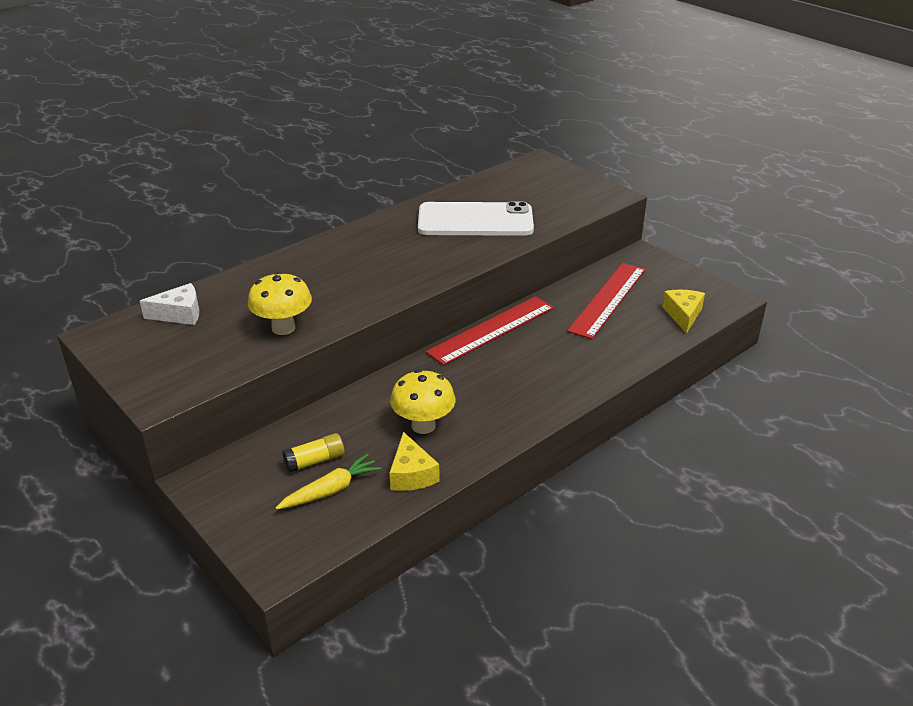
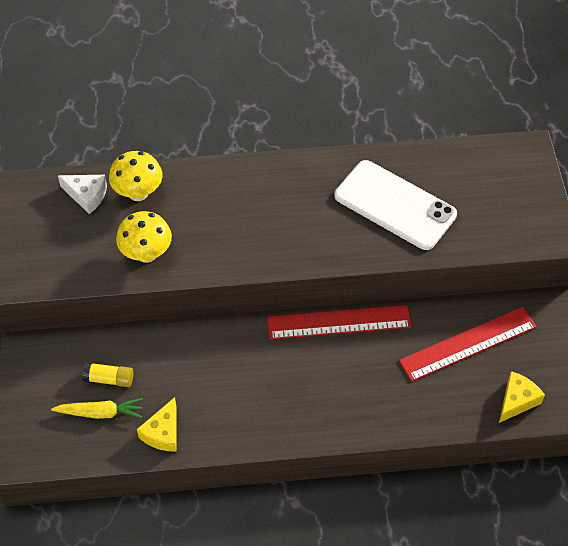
camera: 35 degrees right, 20 degrees up
(423, 425) = (206, 392): yellow mushroom -> yellow mushroom (138, 193)

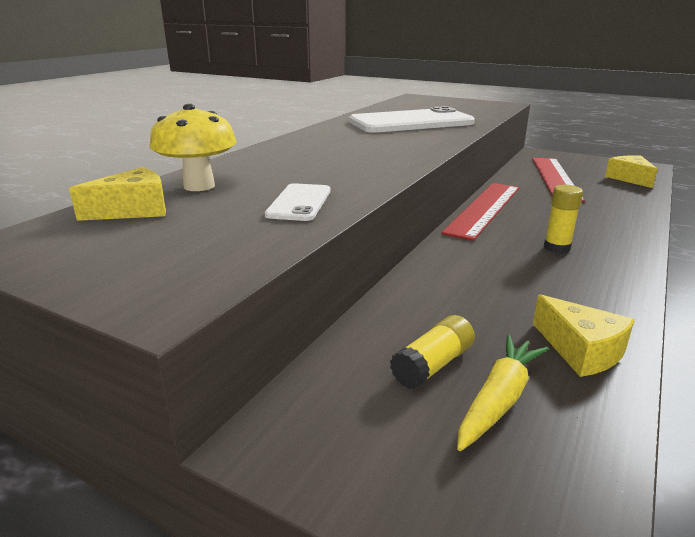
camera: 55 degrees left, 30 degrees down
(87, 196) = (133, 210): white cheese -> yellow cheese
(146, 254) = (299, 203): yellow mushroom -> white phone
(292, 389) = (556, 248): none -> yellow glue stick

